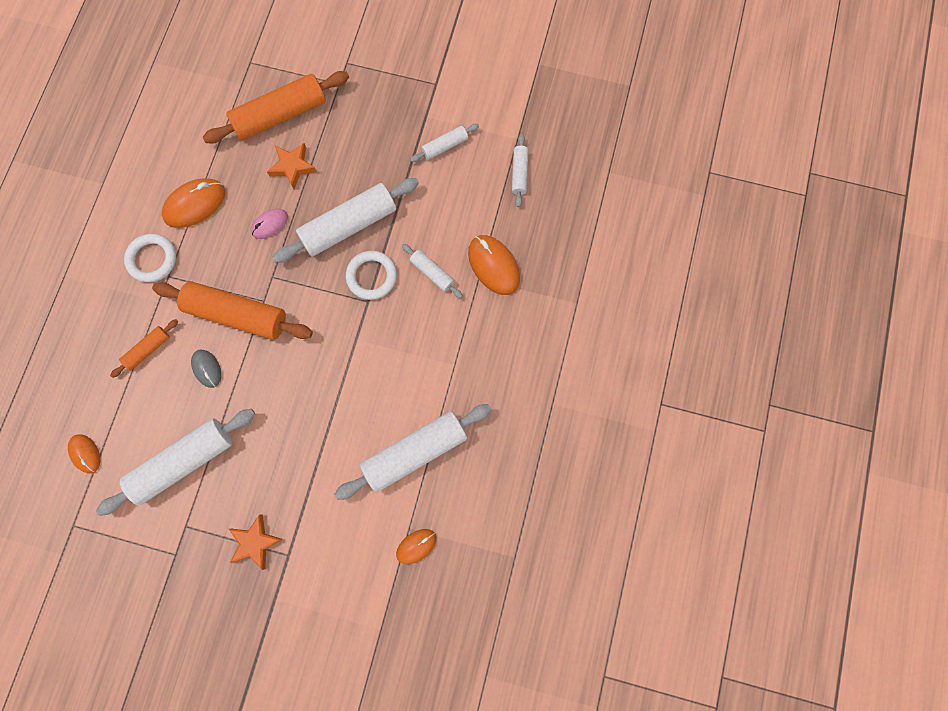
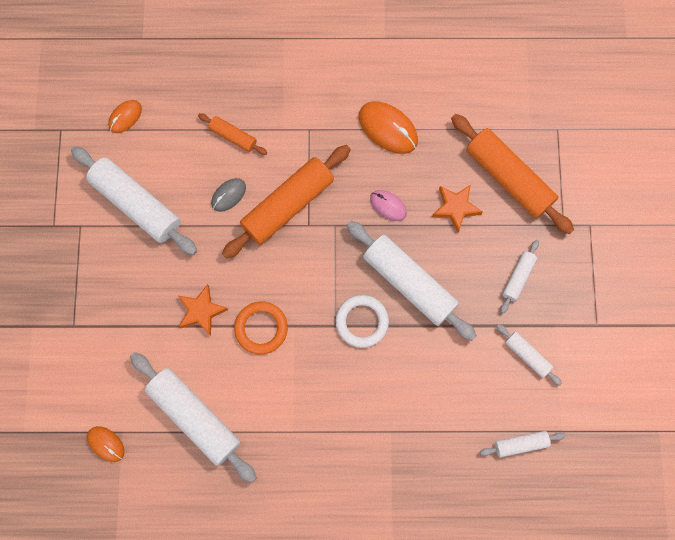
camera: 75 degrees right, 0 degrees up
(152, 259) = (321, 109): white ring -> none
(237, 315) = (288, 205): orange rolling pin -> orange rolling pin turned 45 degrees clockwise
(255, 542) = (78, 292): orange star -> orange star (201, 311)
(349, 369) = (261, 328): none -> orange ring
(432, 273) = (382, 382): white rolling pin -> white rolling pin (518, 278)
(493, 266) = (408, 444): orange mouse -> none

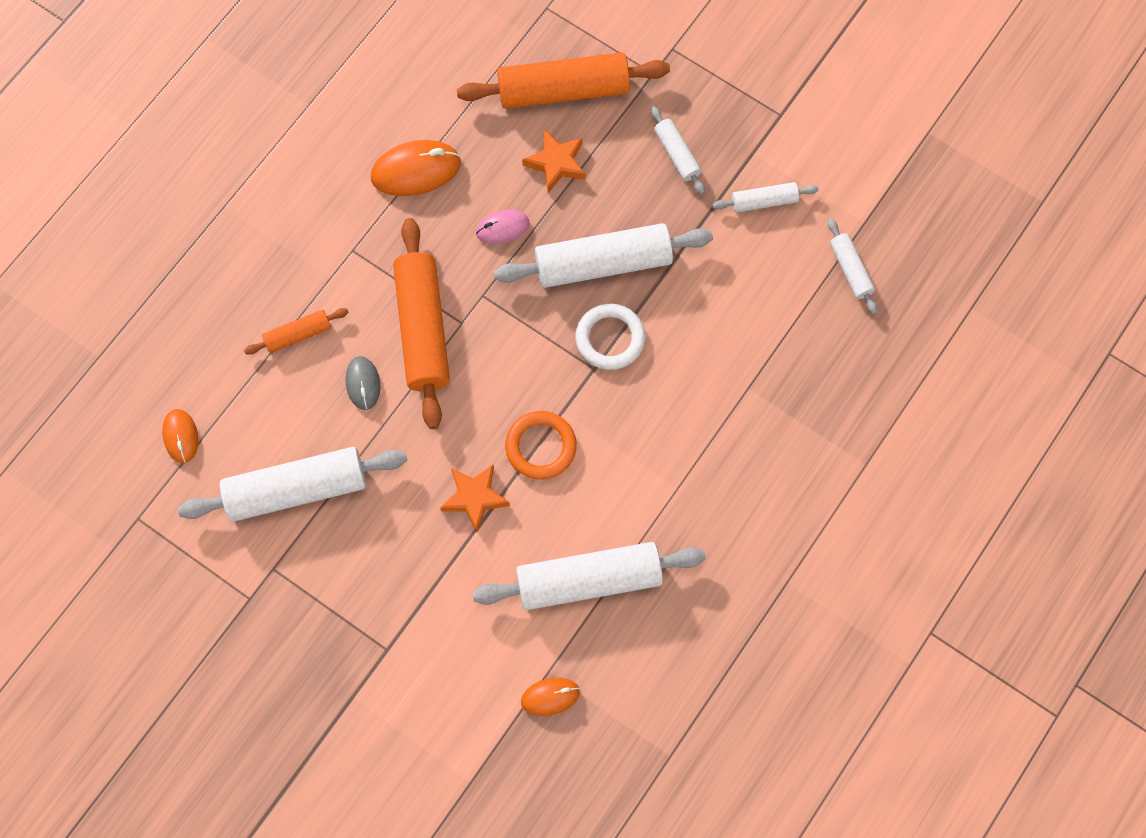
camera: 55 degrees left, 5 degrees down
(520, 444) = (850, 270): white rolling pin -> white rolling pin turned 45 degrees counterclockwise

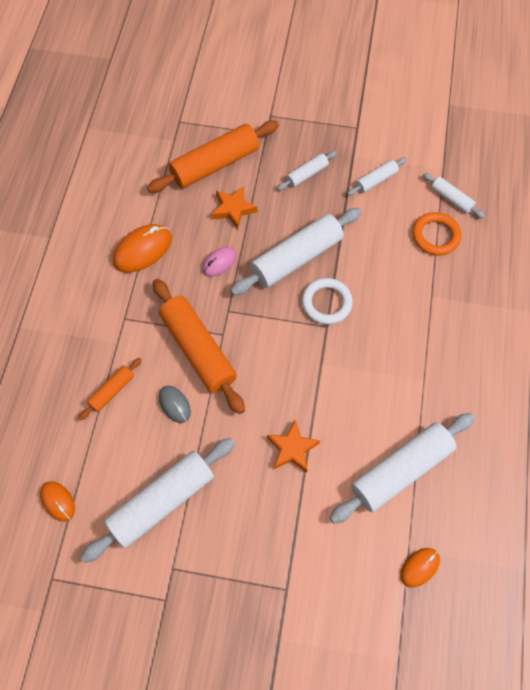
camera: 25 degrees left, 5 degrees down
(541, 447) = (319, 393): orange ring -> orange ring (435, 236)
(677, 154) = (307, 174): white rolling pin -> white rolling pin turned 75 degrees counterclockwise

